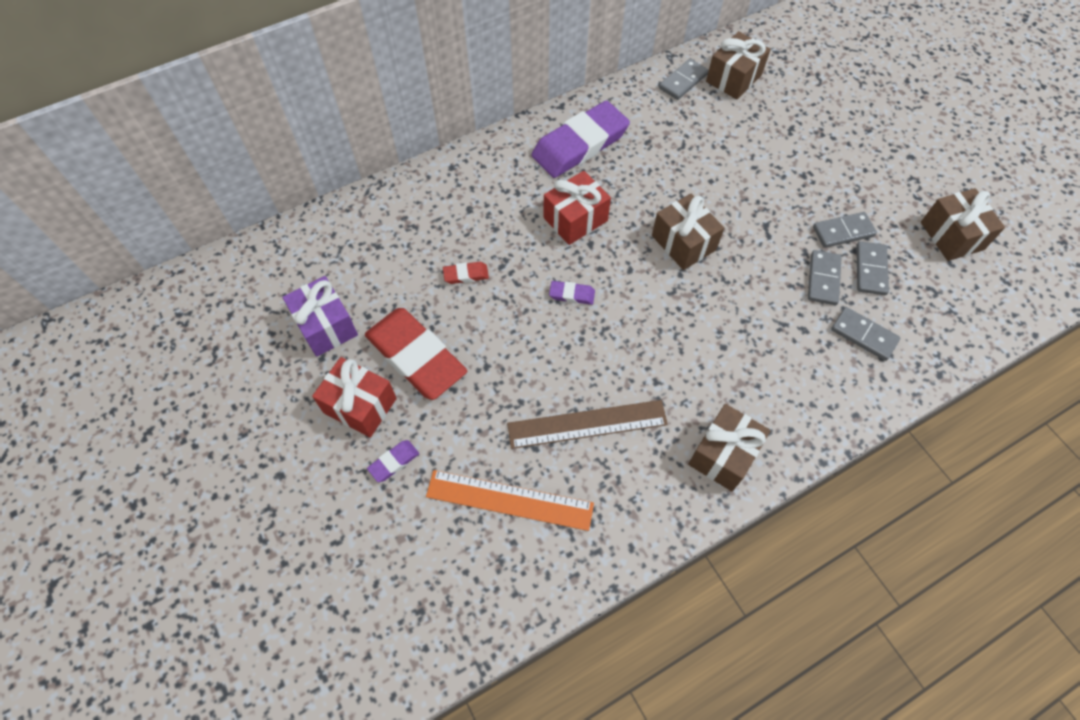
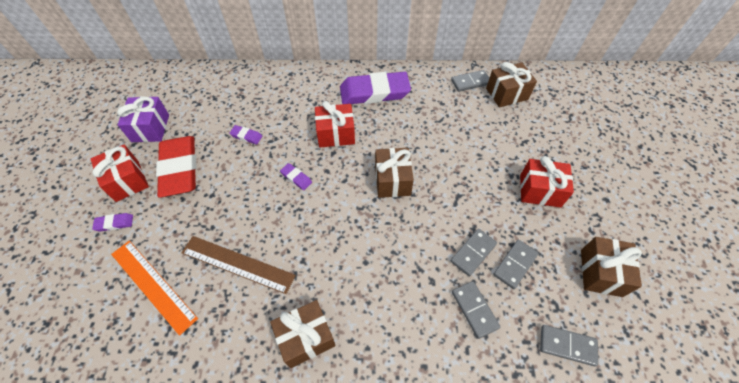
camera: 30 degrees right, 5 degrees down
(466, 274) = (246, 136): red eraser -> purple eraser
(843, 178) = (540, 191): none -> red gift
(843, 232) = (513, 227): grey domino -> grey domino (567, 346)

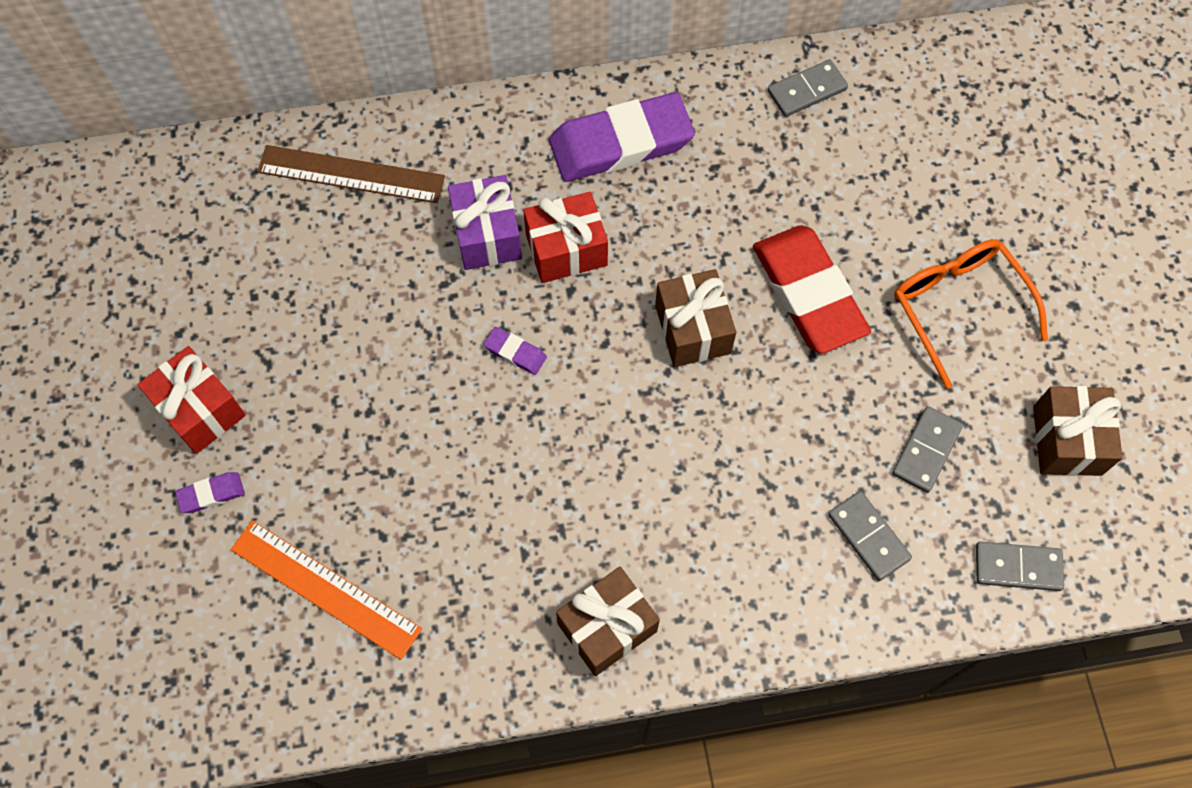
camera: 10 degrees left, 10 degrees up
(150, 128) = (199, 293): purple gift -> purple gift (487, 235)
(179, 169) = (290, 370): red eraser -> red eraser (808, 293)
(237, 264) = (458, 529): brown ruler -> brown ruler (351, 174)
(246, 136) = (394, 281): purple eraser -> none
(473, 253) = (855, 442): grey domino -> none
(506, 94) = (880, 108): brown gift -> none
(540, 191) = (958, 307): red gift -> orange glasses

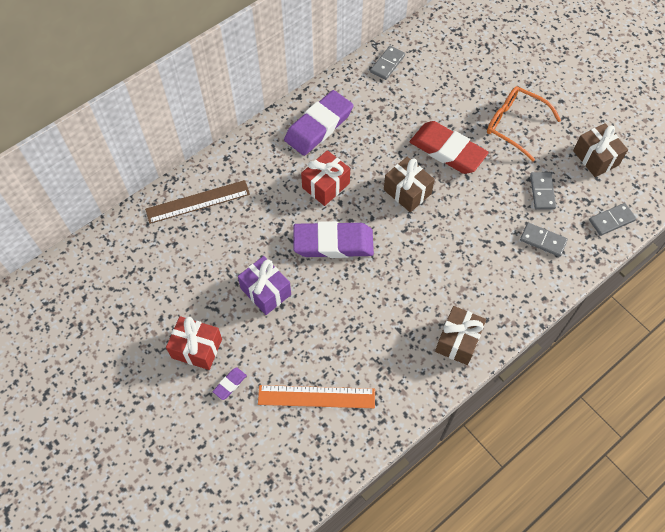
camera: 30 degrees left, 5 degrees down
(487, 235) = (283, 197): purple gift -> purple gift (266, 291)
(515, 352) = (333, 243): purple eraser -> purple eraser, size x2.43

